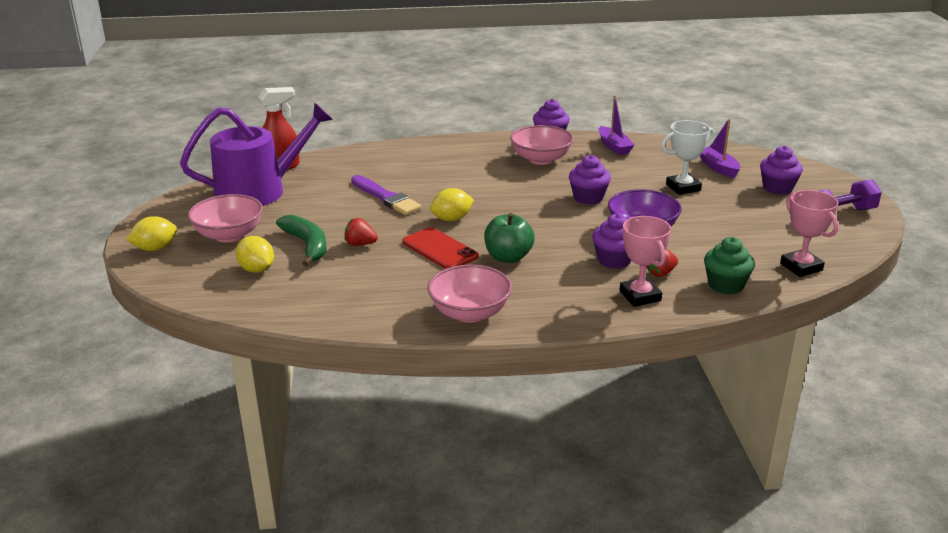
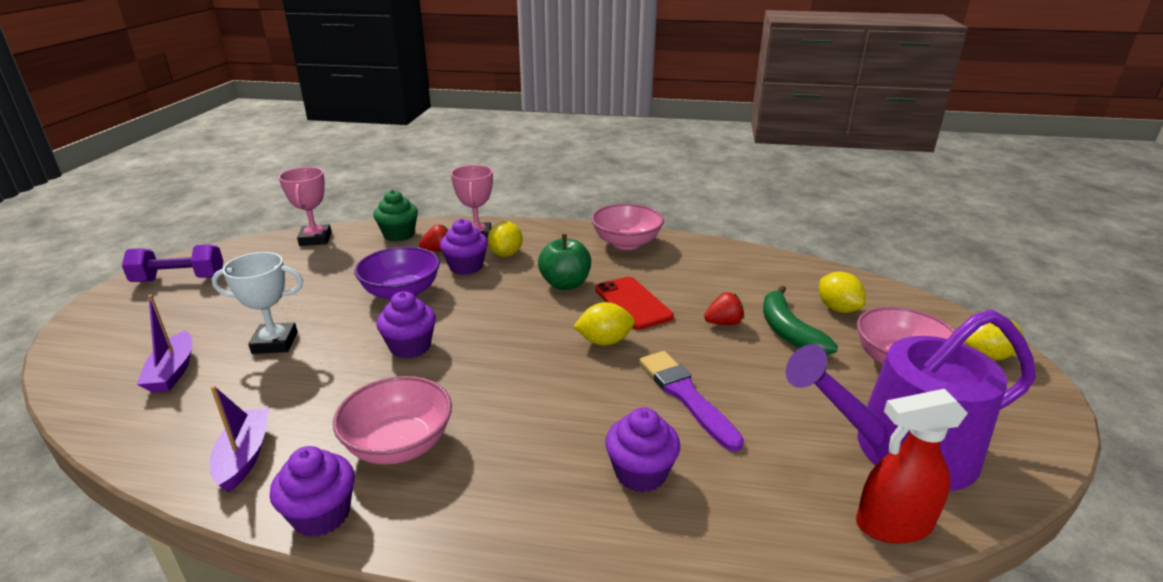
camera: 165 degrees left, 0 degrees up
(360, 244) = (723, 323): red strawberry -> red strawberry turned 45 degrees counterclockwise
(589, 279) = (506, 254): none -> yellow lemon
(777, 188) = (170, 322): purple cupcake -> purple cupcake (640, 473)

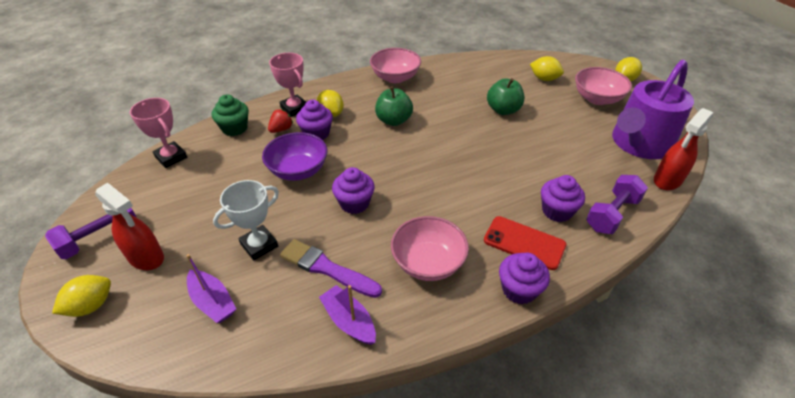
camera: 35 degrees left, 15 degrees up
(184, 310) = (146, 257): none -> red spray bottle
(321, 515) = (439, 322): purple cupcake -> purple cupcake (519, 290)
(604, 341) = (458, 148): yellow lemon -> yellow lemon (91, 306)
(633, 303) = (445, 117): red phone -> red phone (524, 243)
(686, 396) = (531, 160): purple brush -> purple brush (327, 268)
(723, 323) = (503, 110): red strawberry -> green apple
(724, 520) = (612, 214): none -> purple dumbbell
(788, 331) = (536, 102): green banana -> none

